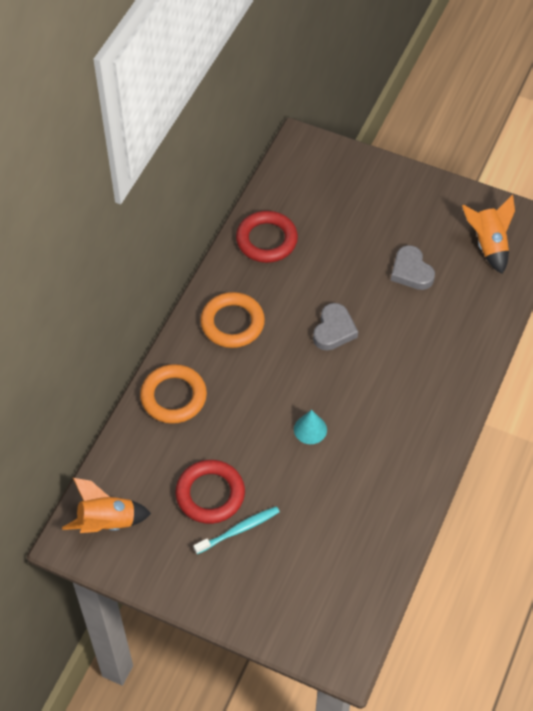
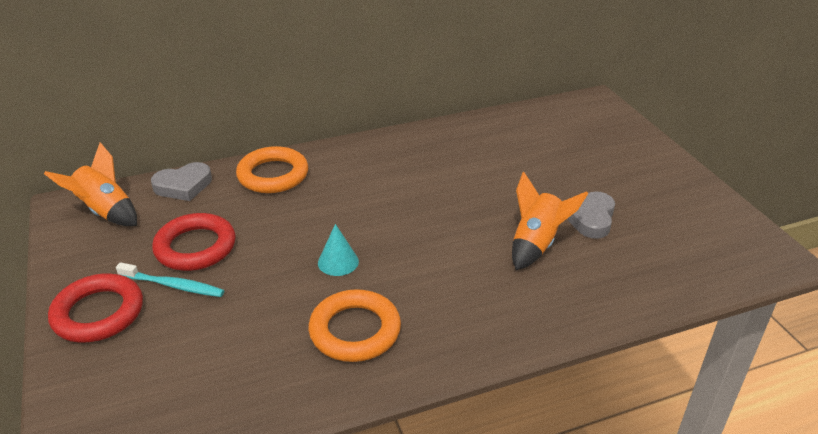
camera: 45 degrees right, 20 degrees down
(232, 323) = (384, 162): orange ring -> orange ring (355, 330)
(266, 240) = (485, 134): red ring -> red ring (98, 313)
(334, 330) = (460, 213): grey heart -> grey heart (183, 186)
(488, 245) = (701, 244): orange rocket -> orange rocket (536, 244)

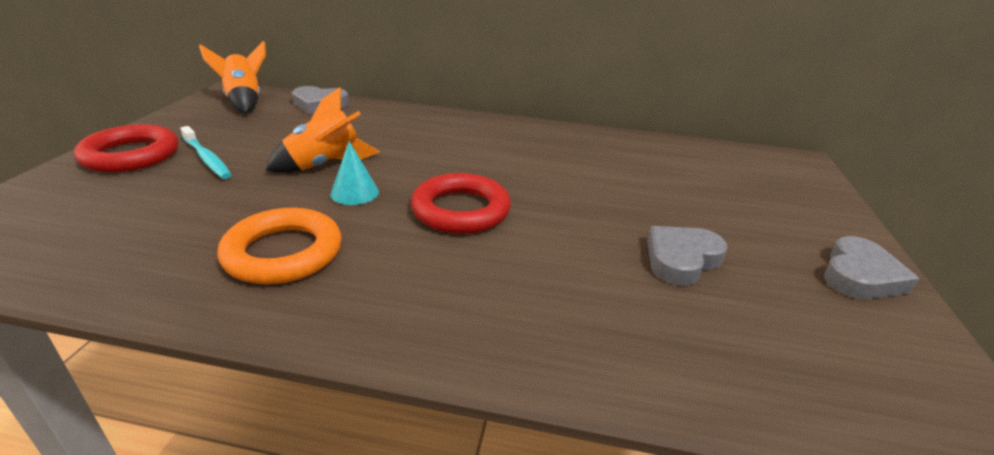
camera: 30 degrees right, 5 degrees down
(195, 247) = (264, 141): red ring -> red ring (461, 210)
(273, 175) = (395, 118): orange ring -> none
(536, 244) = (581, 258): orange rocket -> orange rocket (325, 165)
(683, 186) = (860, 275): none -> grey heart

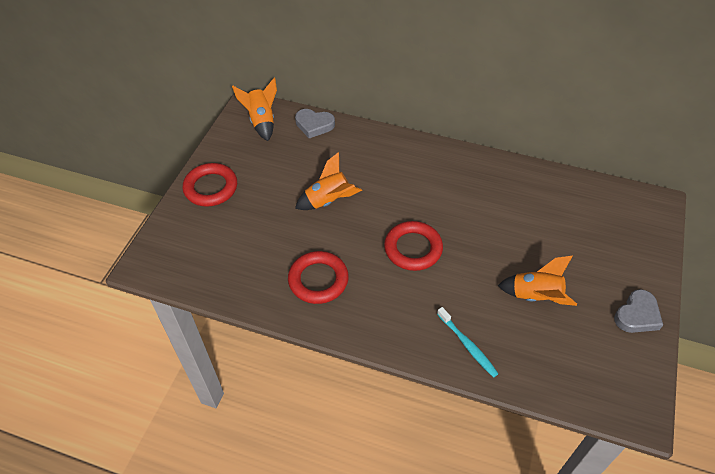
camera: 10 degrees right, 20 degrees up
(207, 158) = (256, 192): turquoise toothbrush -> turquoise toothbrush (467, 345)
(283, 253) = (318, 280): orange ring -> red ring
(354, 193) = (350, 230): turquoise cone -> none
(681, 259) = (536, 297): grey heart -> orange rocket

